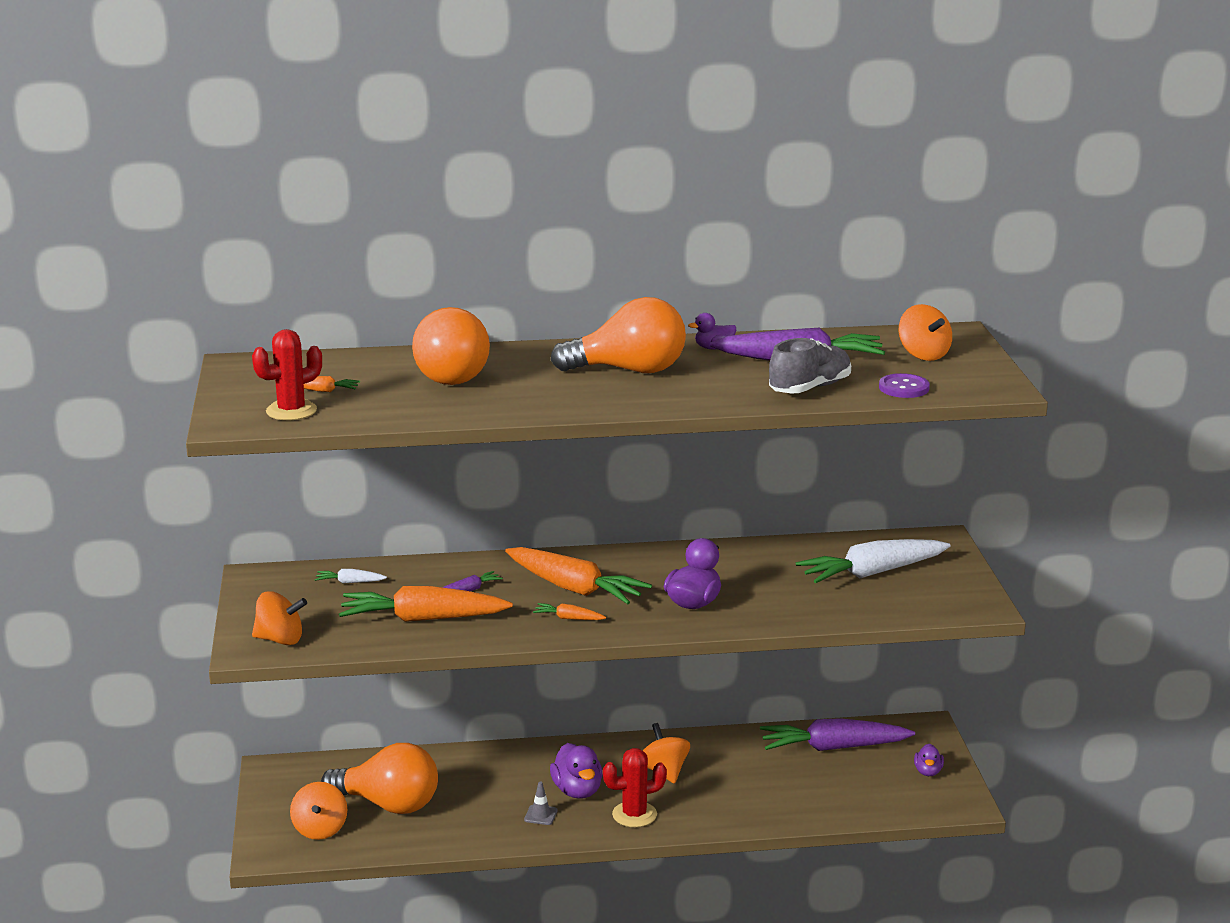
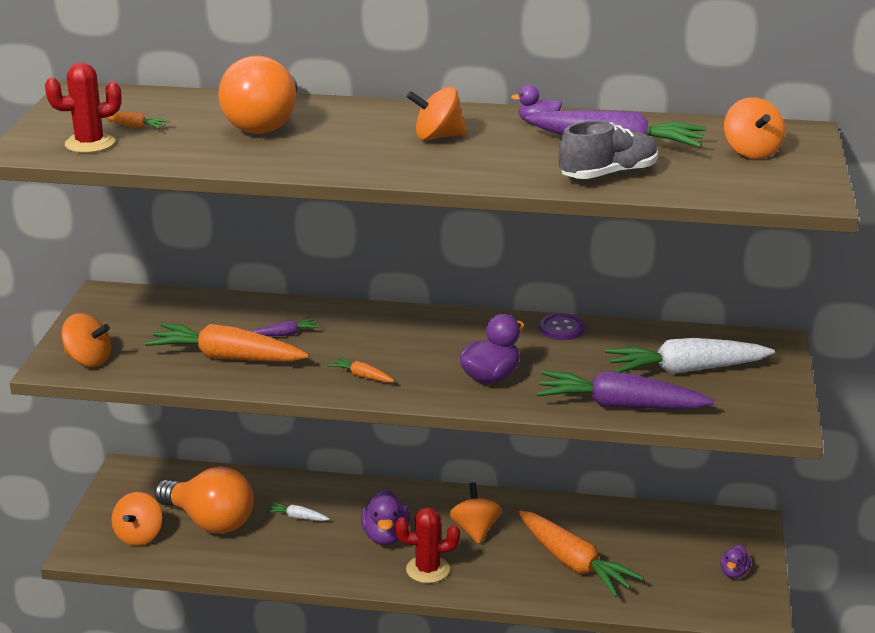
camera: 15 degrees right, 5 degrees up
(349, 582) = (183, 312): white carrot -> white carrot (297, 517)
(540, 815) = (341, 555): grey traffic cone -> none
(574, 588) = (384, 346): orange carrot -> orange carrot (574, 563)
(629, 370) = (437, 137): orange light bulb -> orange spinning top
(833, 747) = (649, 531): purple carrot -> purple carrot (620, 405)
(904, 388) = (708, 185): purple button -> purple button (562, 328)

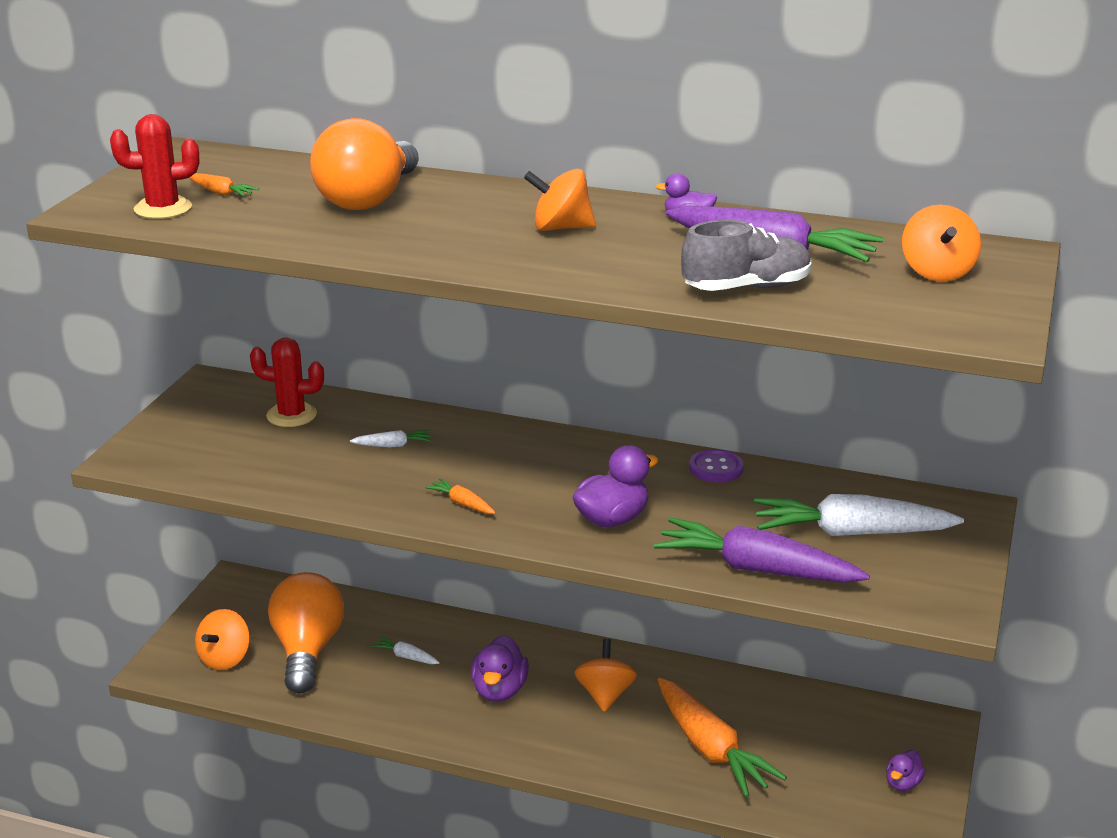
camera: 10 degrees right, 0 degrees up
(88, 360) = (164, 455): orange spinning top -> none
(210, 521) = (307, 650): orange light bulb -> orange light bulb turned 135 degrees counterclockwise
(227, 357) = (317, 467): orange carrot -> none
(286, 334) = (393, 445): purple carrot -> white carrot
(427, 569) = (537, 736): red cactus -> red cactus (291, 415)

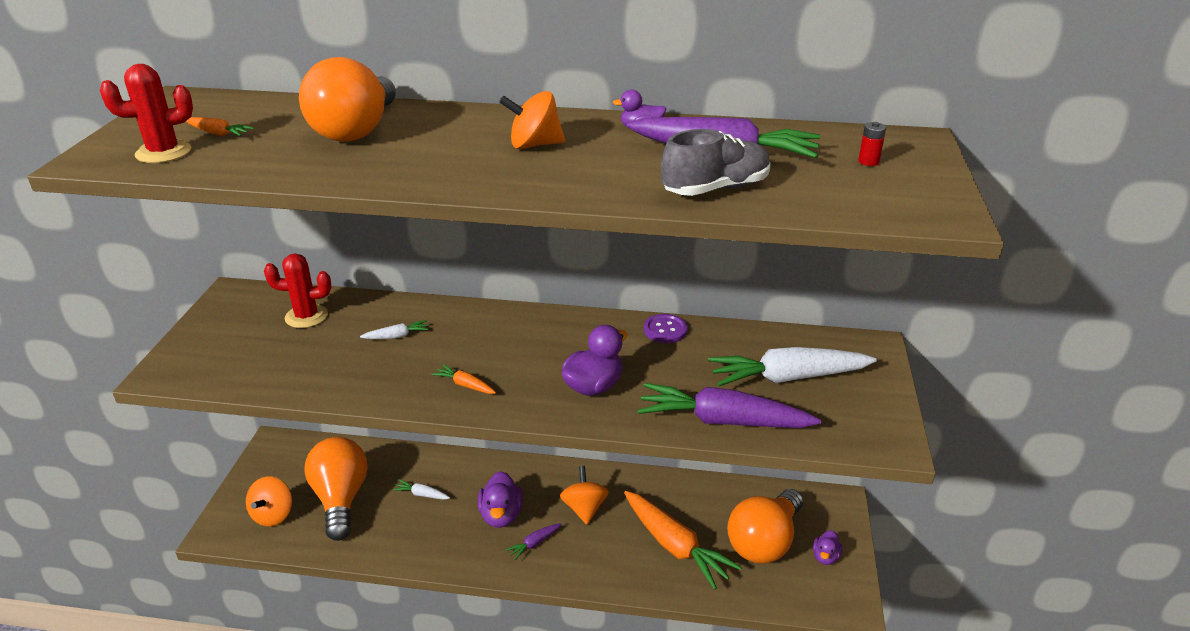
camera: 10 degrees left, 5 degrees up
(534, 725) = (534, 544): none -> purple carrot
(827, 758) = (764, 542): none -> orange light bulb
(937, 272) = (868, 162): orange spinning top -> red battery

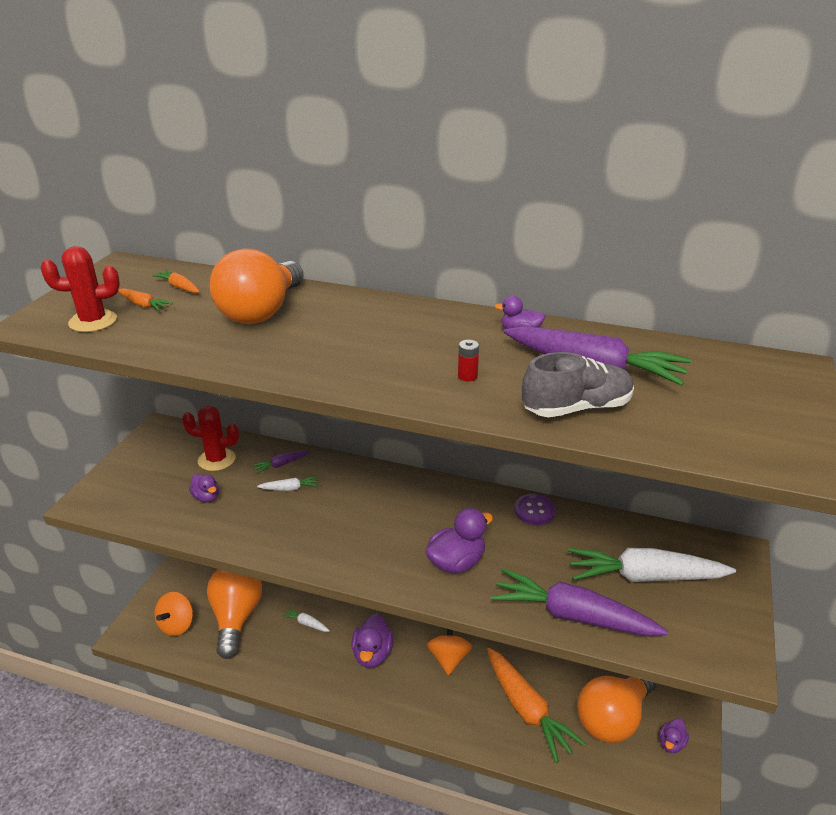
camera: 10 degrees right, 0 degrees up
(303, 354) = (206, 497): none -> purple duck
(465, 385) = (340, 546): orange carrot -> orange carrot (179, 287)
(534, 145) = (416, 342): orange spinning top -> none
(534, 544) = (397, 687): purple carrot -> purple carrot (281, 465)
(868, 162) = (738, 390): red battery -> red battery (467, 376)

